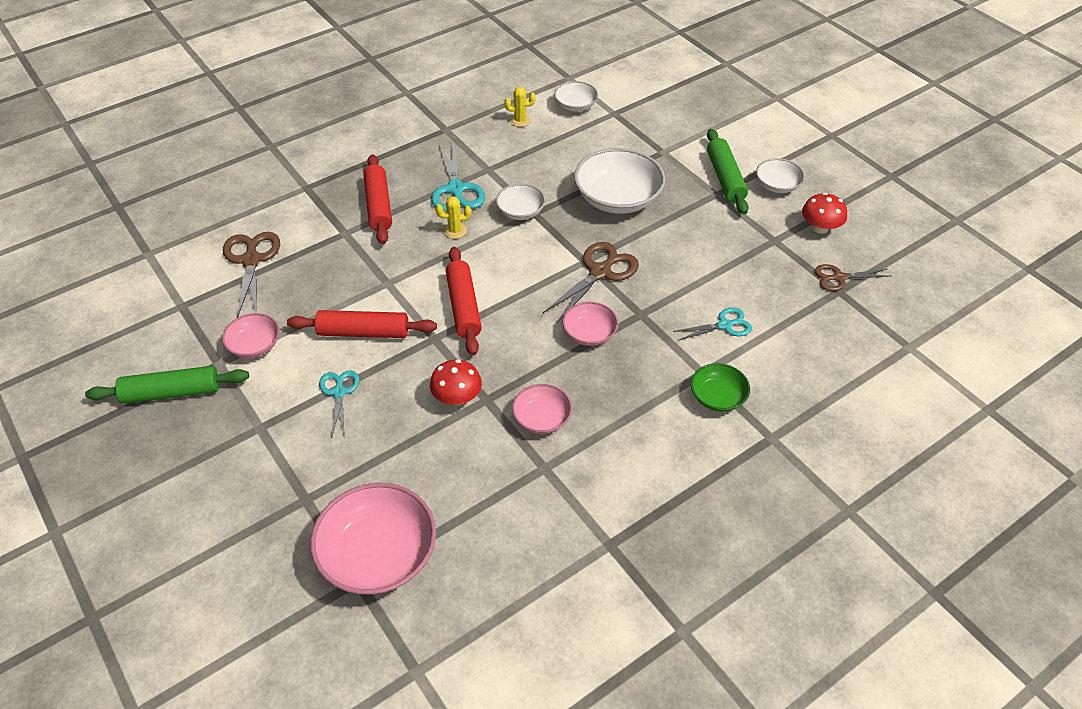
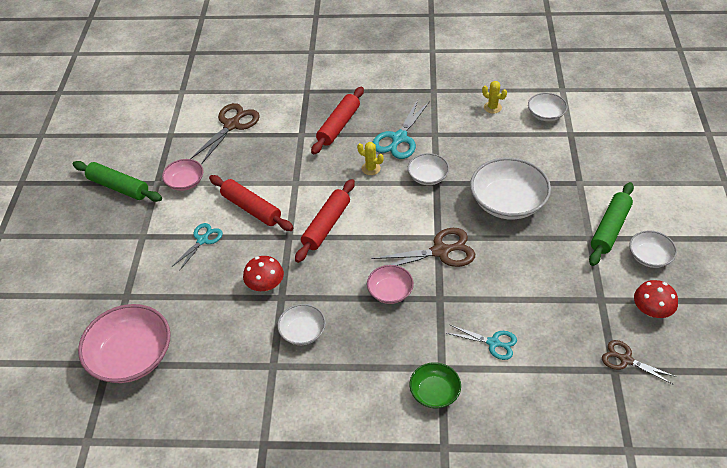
camera: 40 degrees right, 0 degrees up
(542, 418) = (303, 332): pink bowl -> white bowl

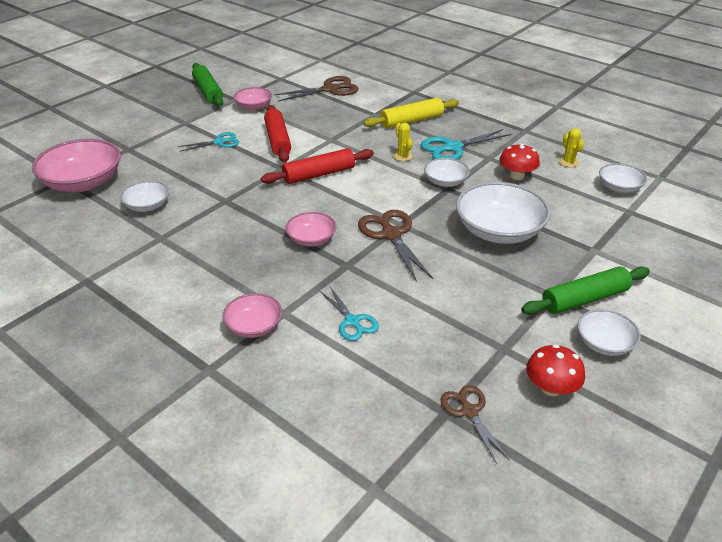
camera: 35 degrees right, 10 degrees down
(265, 285) = (224, 188): red mushroom -> red mushroom (517, 176)
(303, 332) = (210, 229): white bowl -> white bowl (147, 206)
(339, 126) = (411, 121): red rolling pin -> yellow rolling pin
(434, 392) = (254, 326): green bowl -> pink bowl
(441, 251) = (391, 234): brown scissors -> brown scissors turned 135 degrees counterclockwise

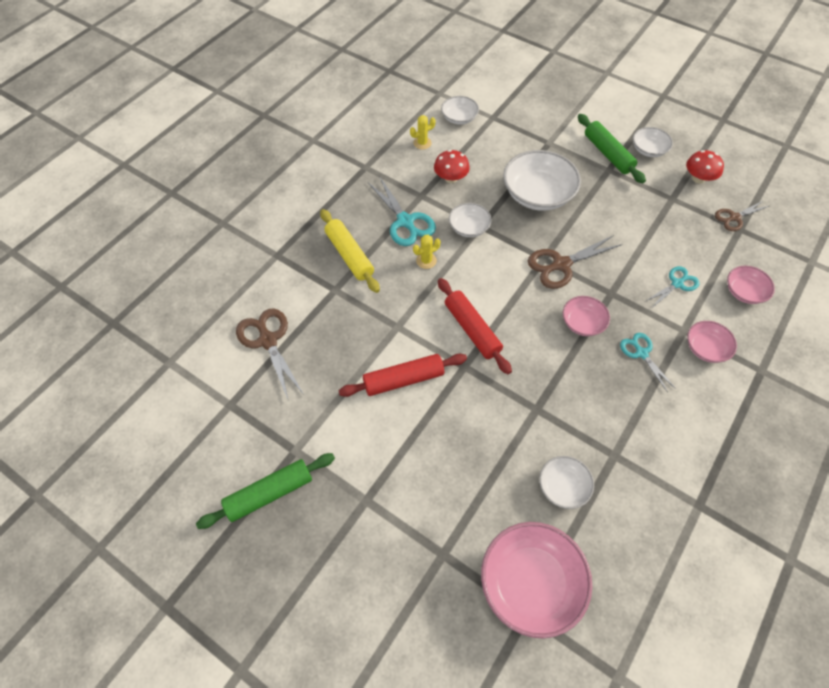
camera: 95 degrees left, 20 degrees up
(219, 142) = (415, 443): turquoise scissors -> turquoise scissors (641, 353)
(254, 106) = (317, 422): pink bowl -> pink bowl (744, 292)

